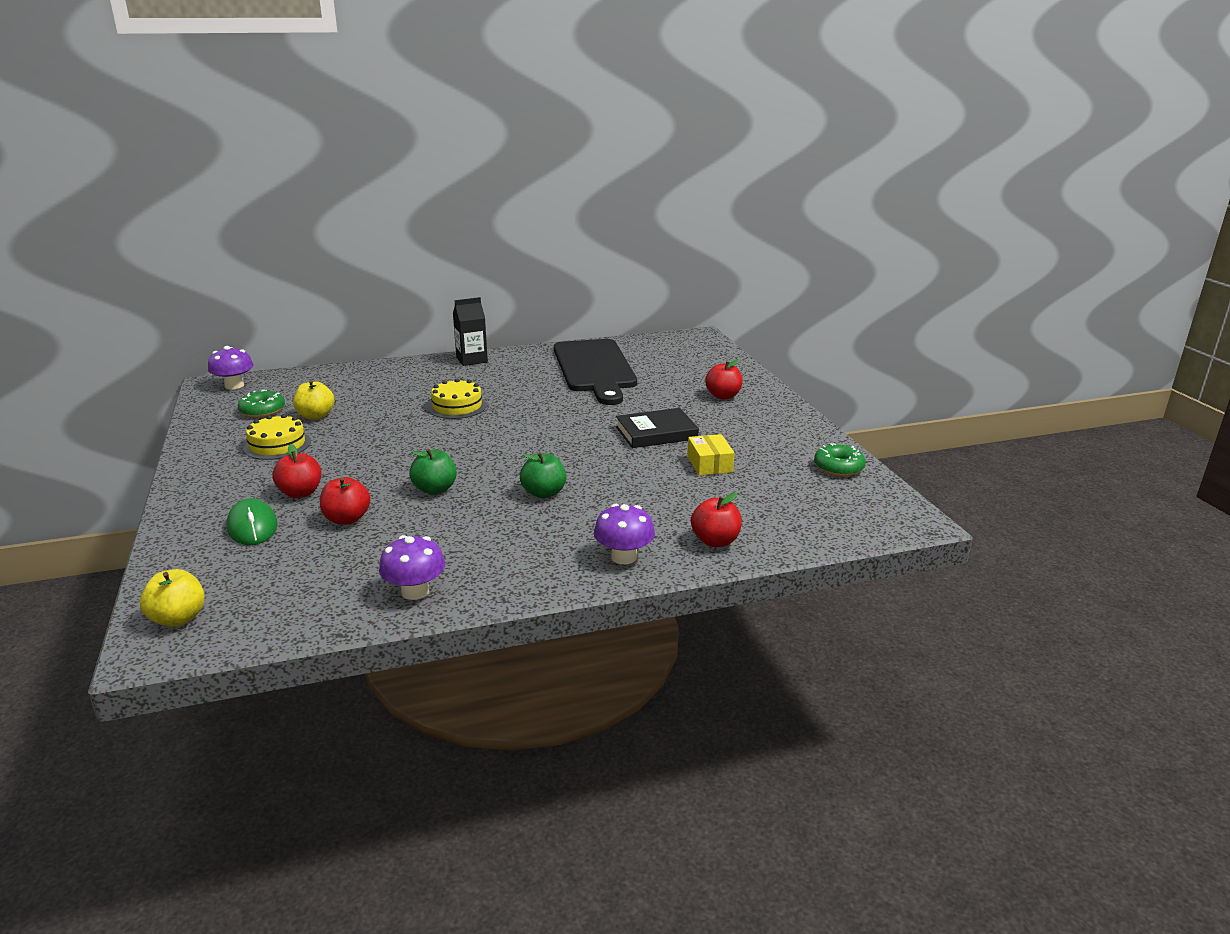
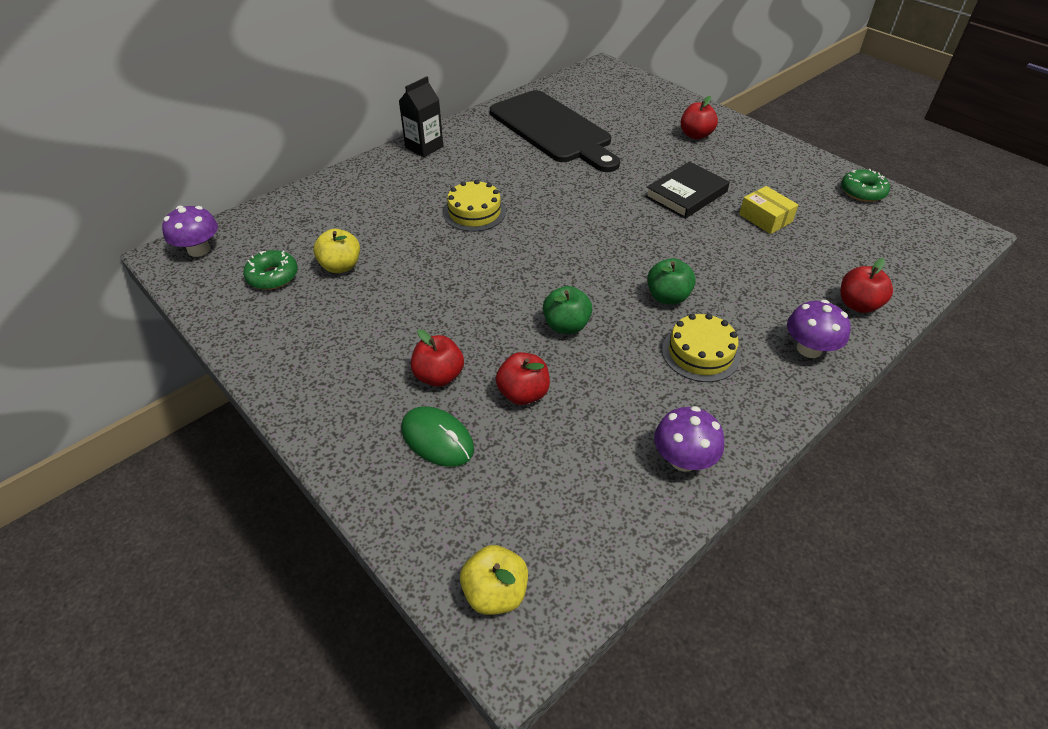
camera: 25 degrees left, 20 degrees up
(277, 445) = (342, 319): yellow cake -> yellow cake (700, 353)

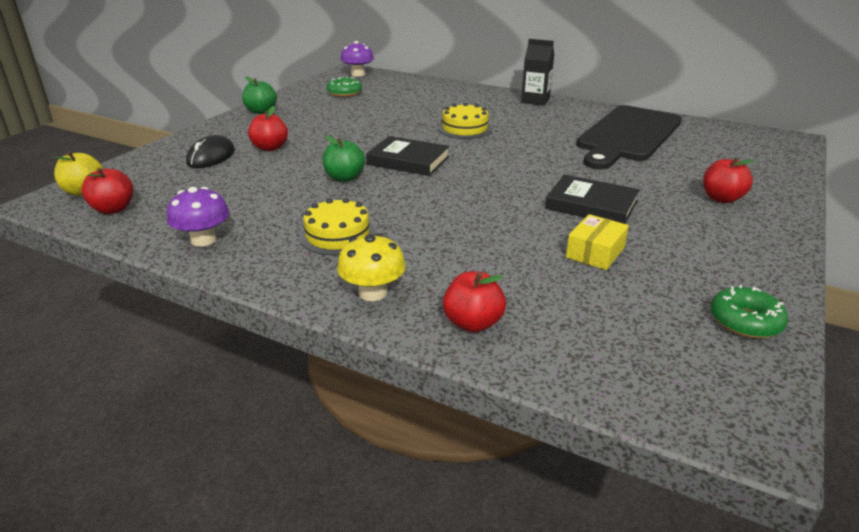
camera: 70 degrees right, 15 degrees down
(341, 266) = (366, 105): yellow apple -> none
(437, 439) = (211, 157): green mouse -> black mouse
(523, 394) = (261, 174): red apple -> red apple (113, 209)
(542, 271) = (408, 160): none -> black book
(667, 297) = (409, 213): green apple -> green apple (261, 111)
(809, 349) = (373, 293): purple mushroom -> yellow mushroom

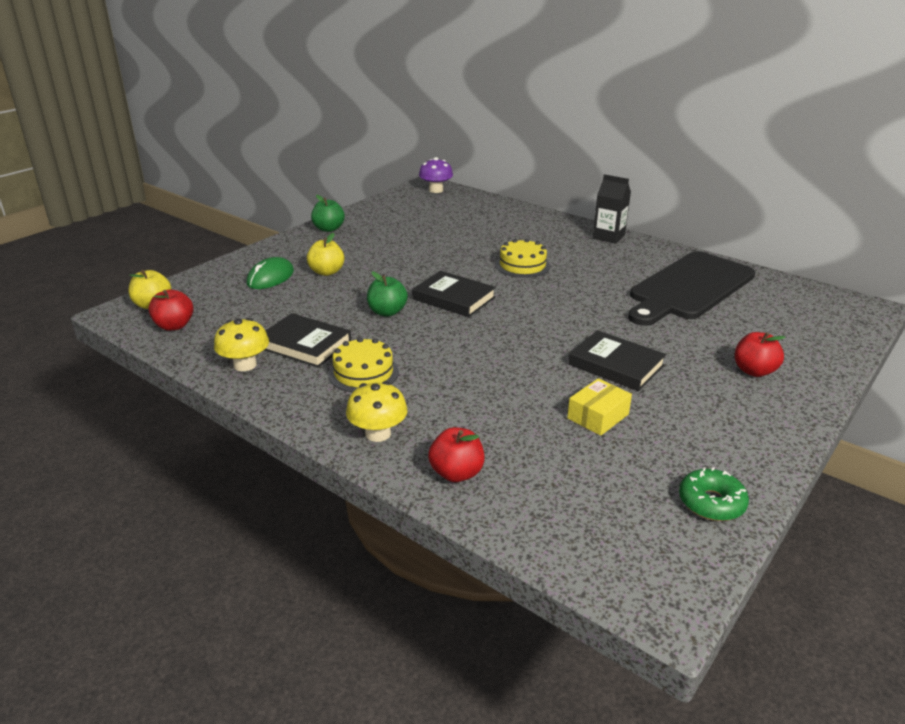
camera: 10 degrees right, 0 degrees up
(203, 240) = (245, 365): purple mushroom -> yellow mushroom
(211, 157) = (270, 277): black mouse -> green mouse
(265, 214) = (305, 344): none -> black book
(270, 148) = (327, 272): red apple -> yellow apple
(344, 93) = (415, 212): green donut -> none

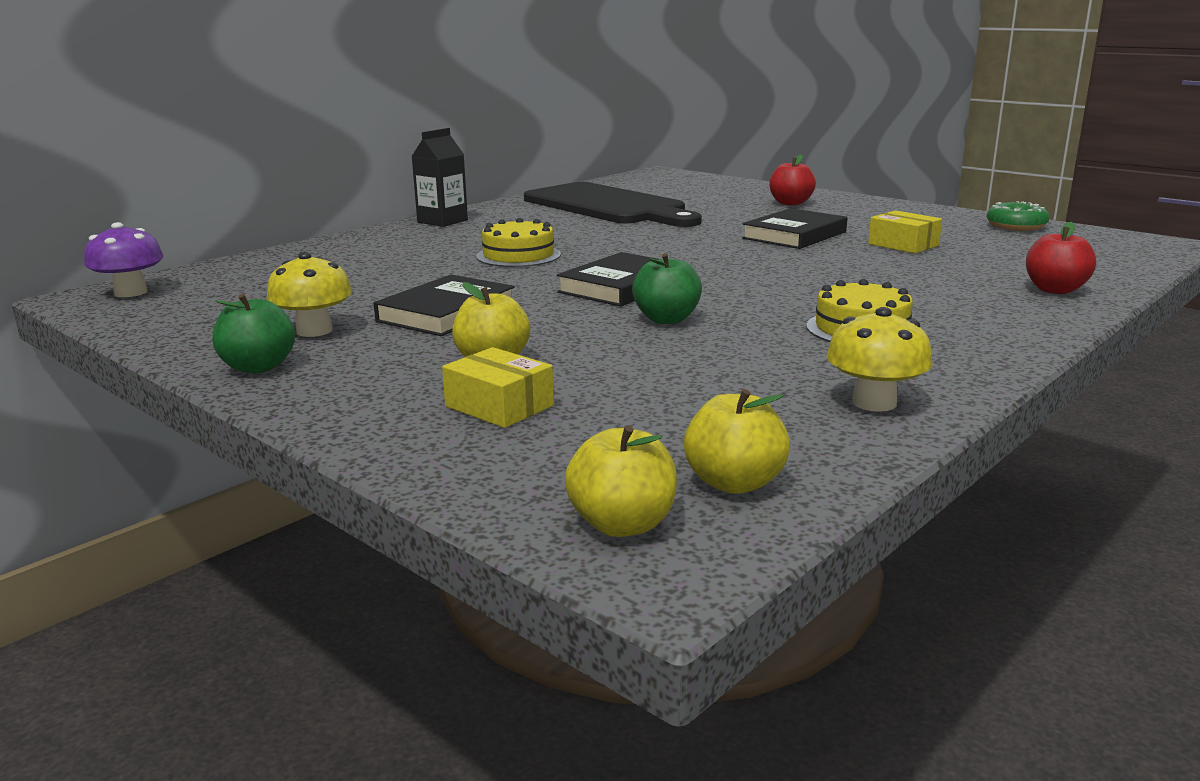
camera: 85 degrees left, 10 degrees down
(174, 326) = (734, 483): red apple -> yellow apple
(270, 277) = (499, 406): green mouse -> yellow box
(305, 344) = (788, 365): black book -> black book (447, 313)
(378, 433) = (1008, 320): yellow mushroom -> yellow mushroom (314, 331)

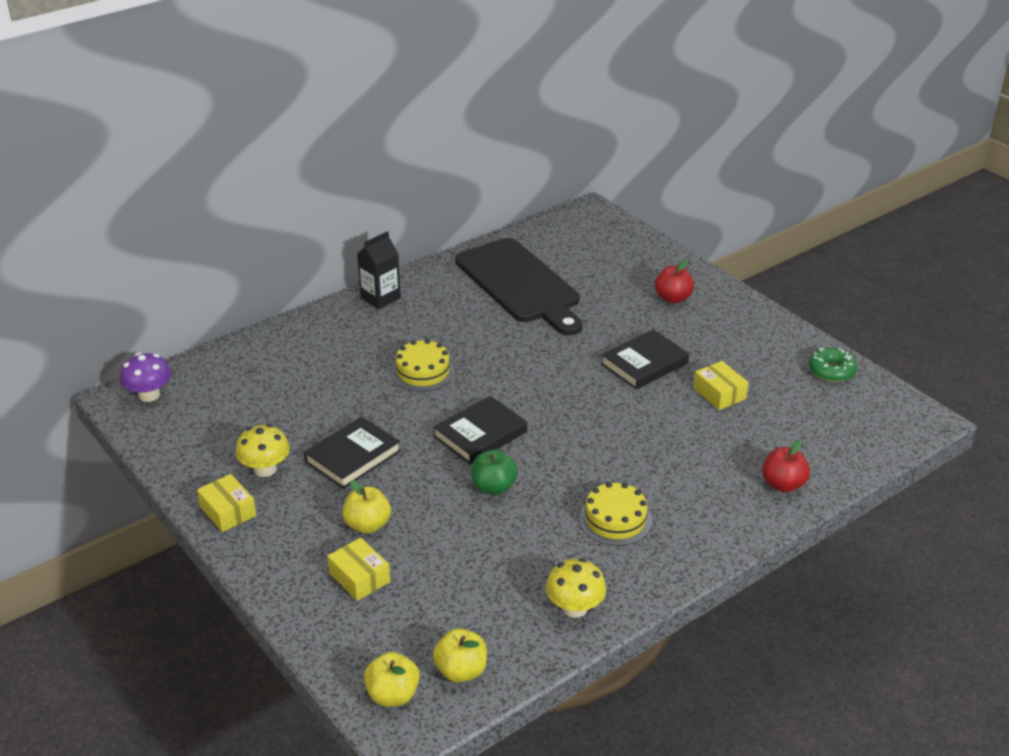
camera: 10 degrees right, 15 degrees up
(258, 367) = (228, 511): green apple -> yellow box

